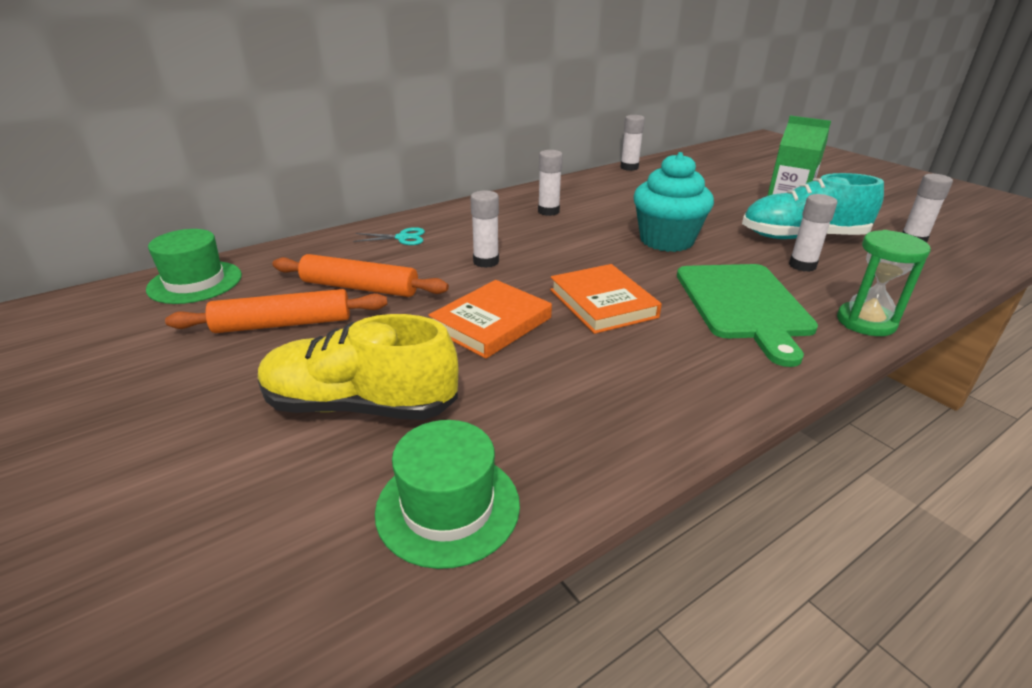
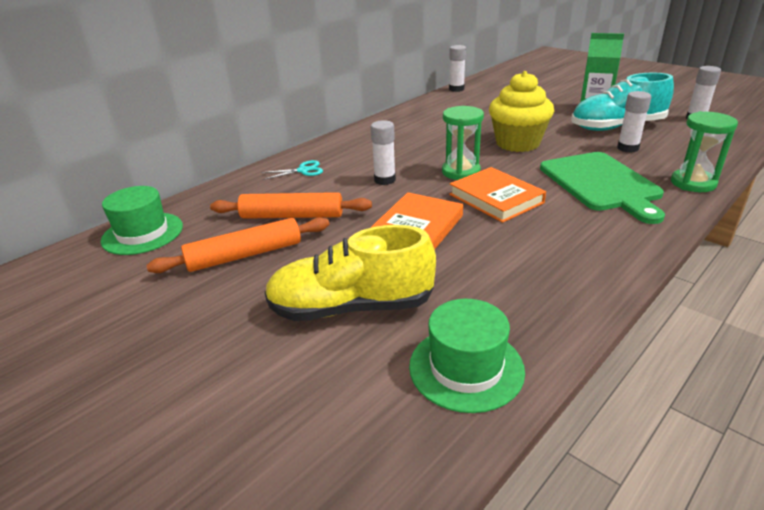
camera: 10 degrees left, 0 degrees up
(548, 211) = (412, 133): white glue stick -> none
(579, 265) = (461, 172): none -> green hourglass
(666, 240) = (517, 143): turquoise cupcake -> yellow cupcake

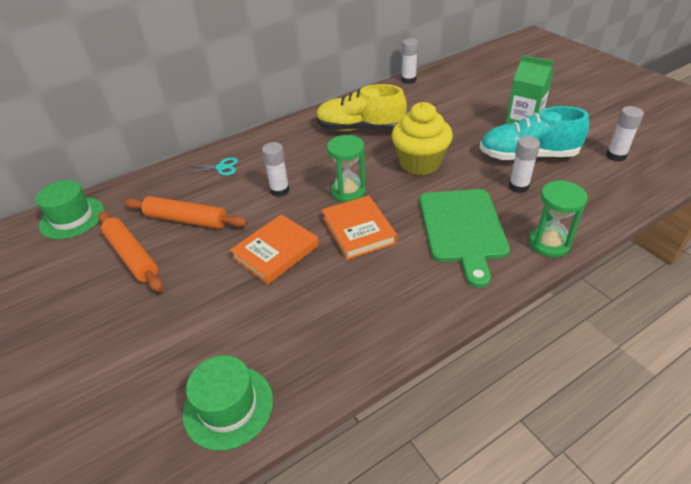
camera: 15 degrees right, 10 degrees up
(245, 255) = (132, 256): orange rolling pin -> orange rolling pin turned 60 degrees clockwise
(351, 307) = (180, 327): yellow shoe -> yellow shoe (360, 129)

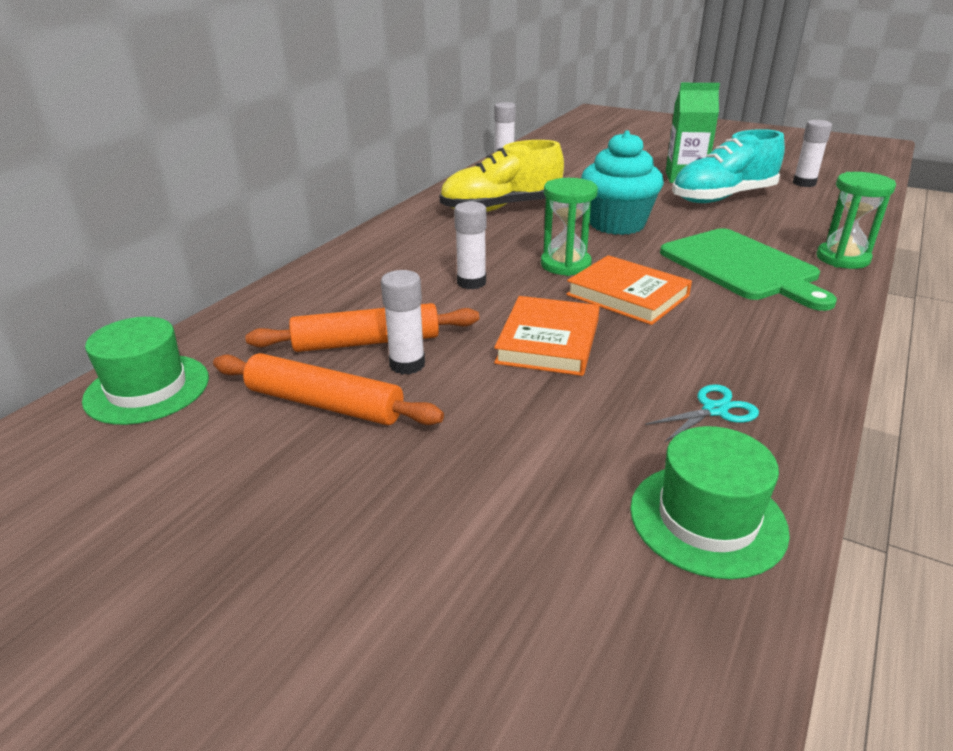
camera: 30 degrees left, 10 degrees down
(221, 168) = (350, 278): turquoise scissors -> turquoise scissors (714, 410)
(420, 163) = (617, 224): yellow cupcake -> turquoise cupcake
(518, 187) = (749, 222): white glue stick -> white glue stick (407, 364)

